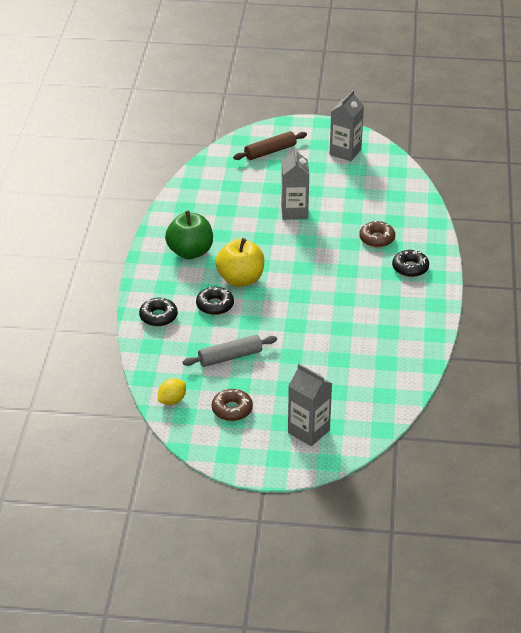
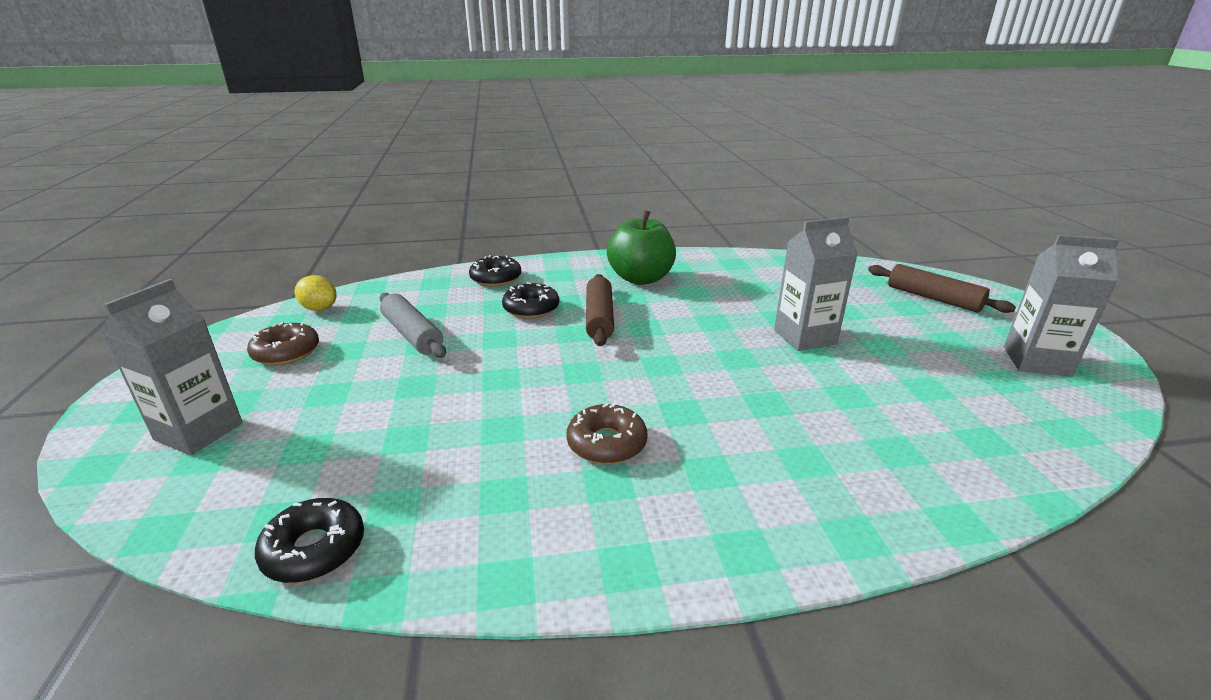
camera: 75 degrees right, 10 degrees down
(240, 279) = (599, 318): yellow apple -> brown rolling pin
(377, 239) = (810, 434): brown donut -> brown donut (606, 443)
(410, 268) = (746, 498): black donut -> black donut (314, 549)

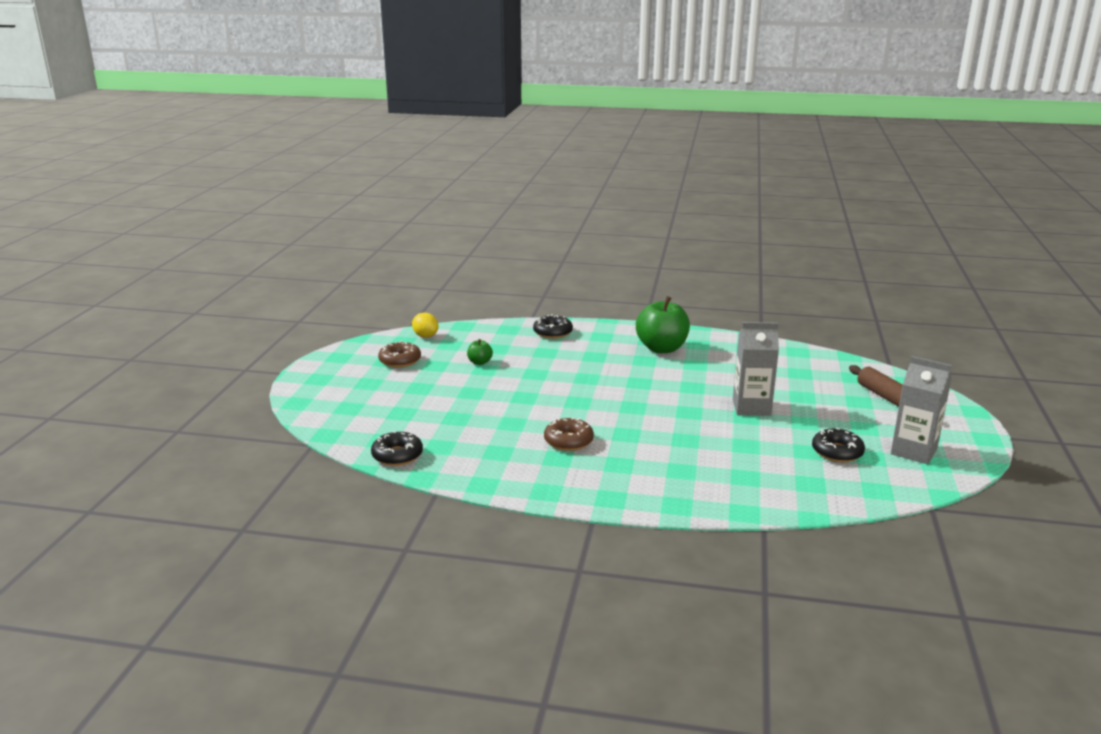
camera: 20 degrees right, 5 degrees down
(199, 431) = (347, 395): grey carton -> none
(412, 334) = (480, 362): grey rolling pin -> green apple
(531, 308) = (566, 358): black donut -> black donut (837, 452)
(599, 318) = (611, 371): brown rolling pin -> none

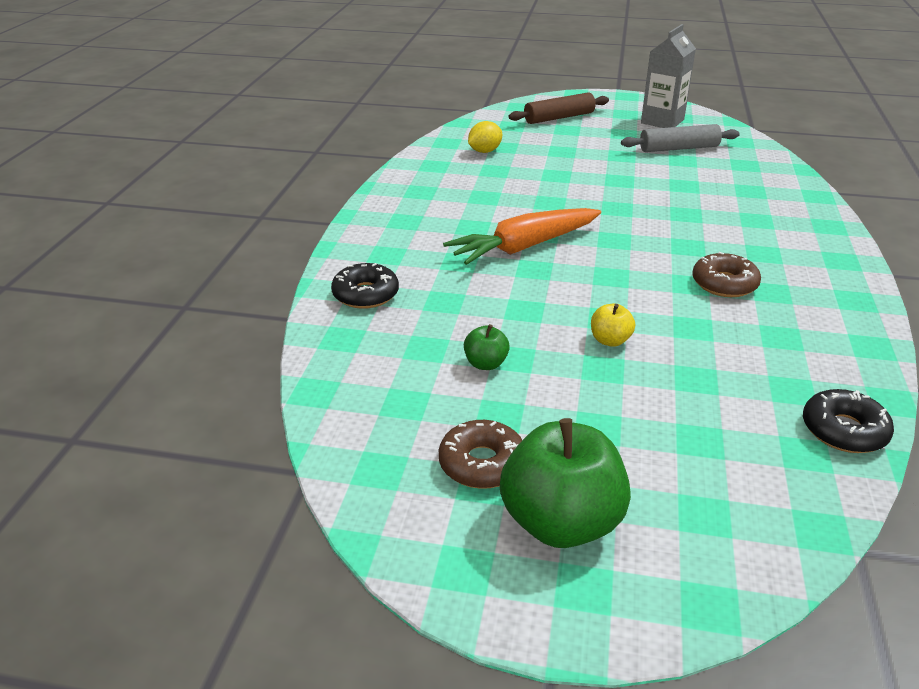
camera: 90 degrees left, 10 degrees up
(425, 336) = (360, 438): yellow lemon -> yellow lemon (484, 151)
(499, 396) = (610, 340): none -> yellow apple
(616, 375) = (524, 247): none -> orange carrot
(661, 348) = (434, 214): green apple -> green apple (561, 522)
(751, 407) = (596, 176): grey carton -> none
(837, 452) = (678, 148): black donut -> grey rolling pin

